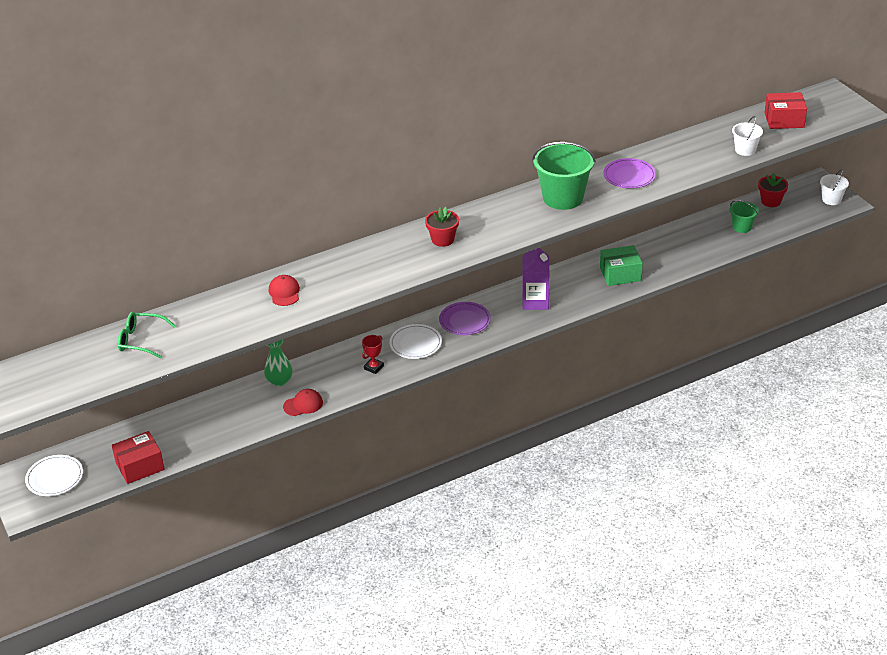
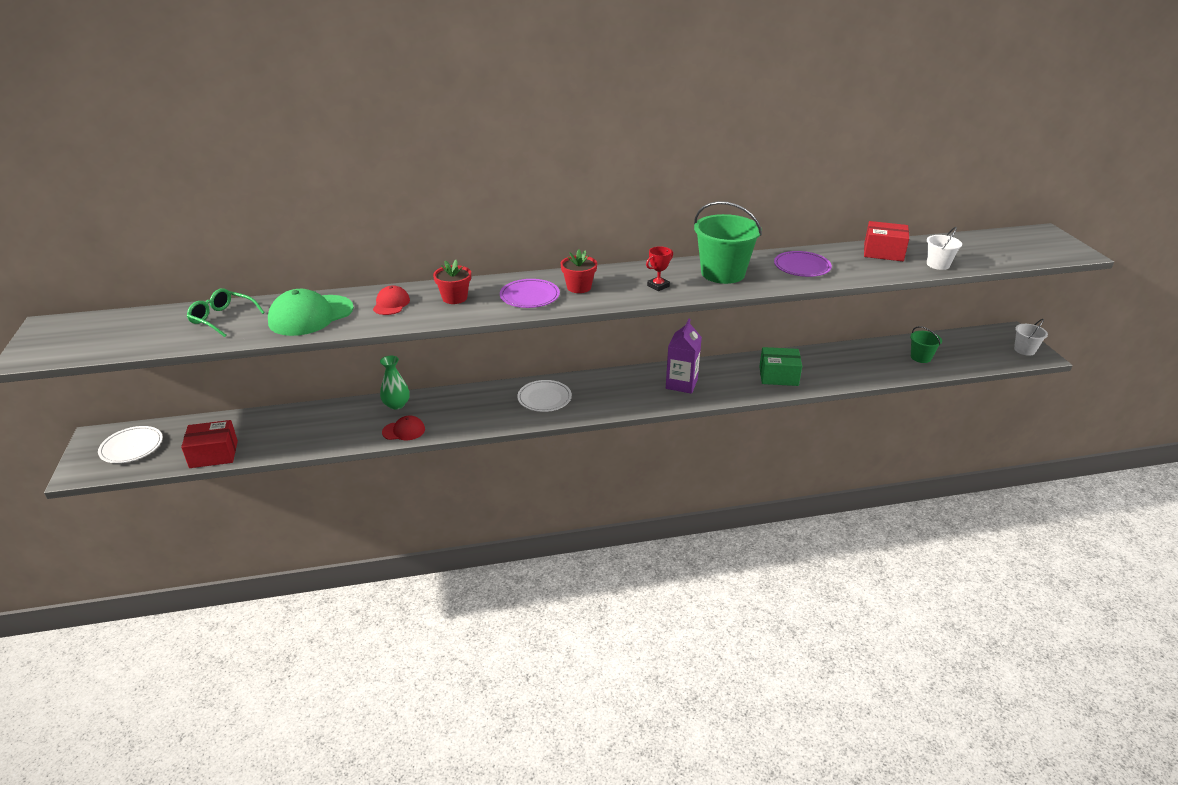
camera: 15 degrees right, 5 degrees down
(220, 320) = (311, 315): none -> green cap
(374, 367) = (492, 411): red trophy -> red trophy (658, 286)
(464, 321) = (603, 387): purple plate -> purple plate (529, 296)
(771, 201) = (957, 341): red flower pot -> red flower pot (454, 298)
(784, 120) = (988, 247): red box -> red box (883, 252)

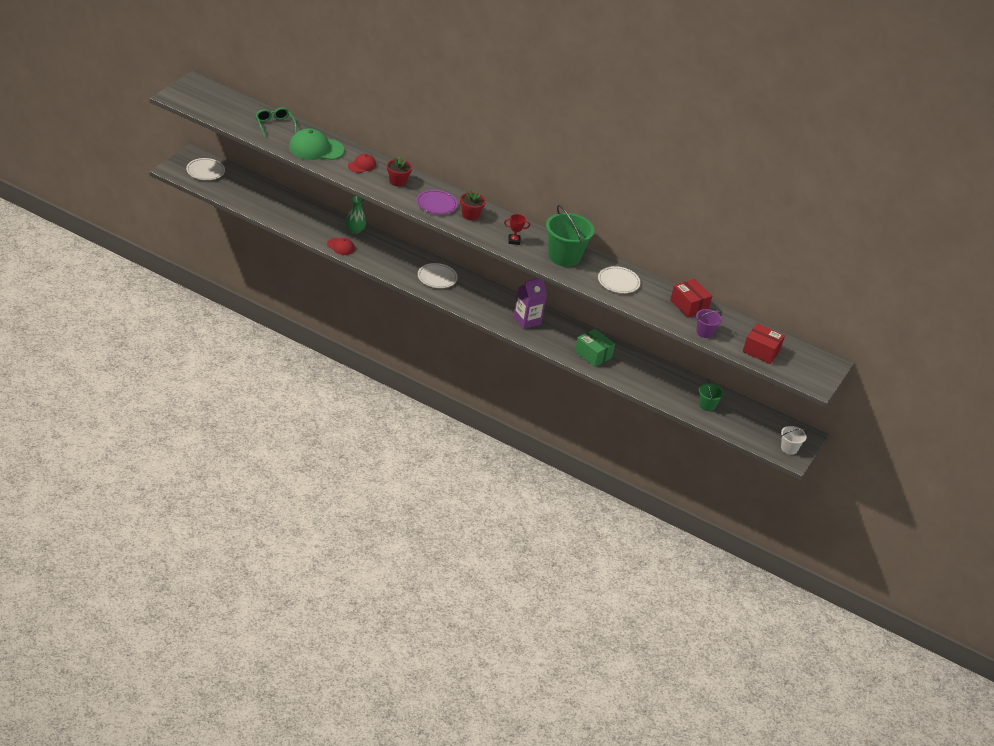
camera: 35 degrees right, 5 degrees up
(213, 454) = (238, 199): red box -> red box (761, 351)
(802, 267) = (618, 282): purple plate -> white plate
(938, 264) = (704, 332): white bucket -> purple bucket

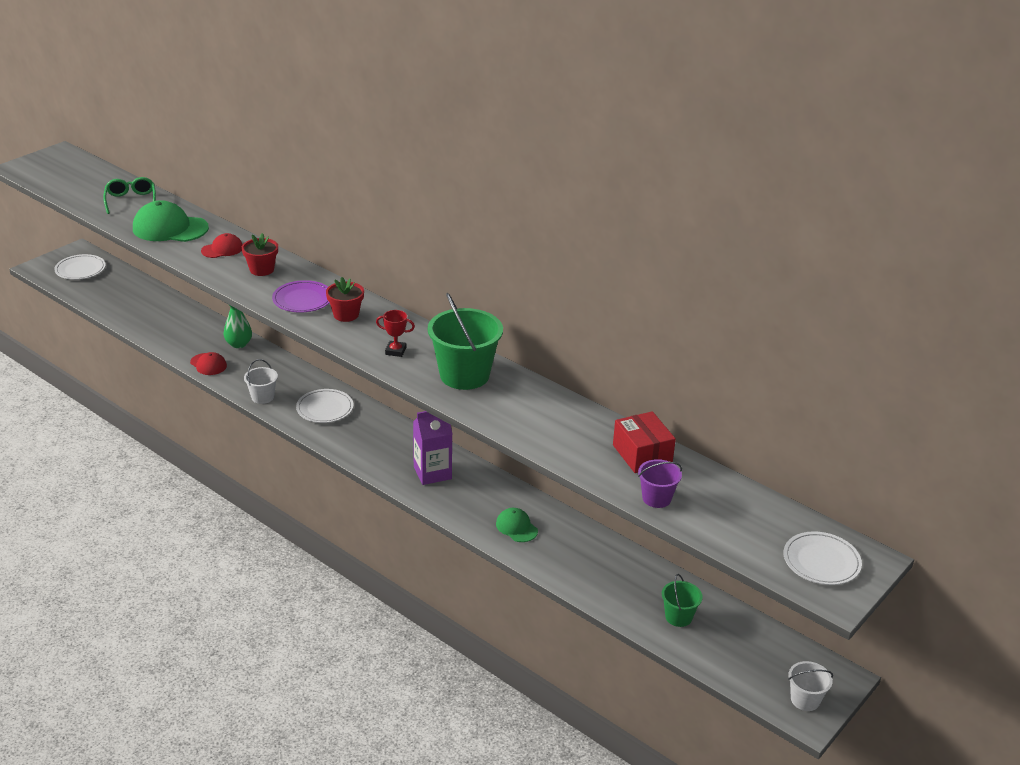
camera: 15 degrees right, 5 degrees down
(390, 270) = (262, 397): none -> white bucket
(593, 354) = (516, 527): green box -> green cap
(618, 282) = (537, 414): white plate -> white plate (821, 561)
(761, 351) = (748, 533): red box -> none

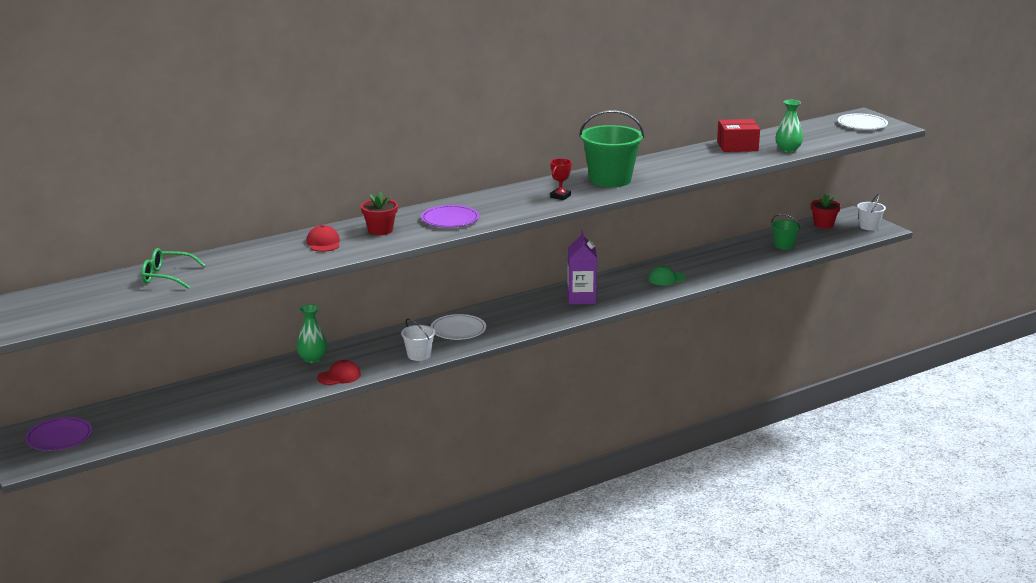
camera: 70 degrees left, 10 degrees down
(80, 269) = (59, 437): white plate -> purple plate
(170, 228) = (254, 262): green cap -> none
(346, 315) = (489, 207): red flower pot -> red flower pot (823, 224)
(656, 498) = (788, 149): purple bucket -> green vase

